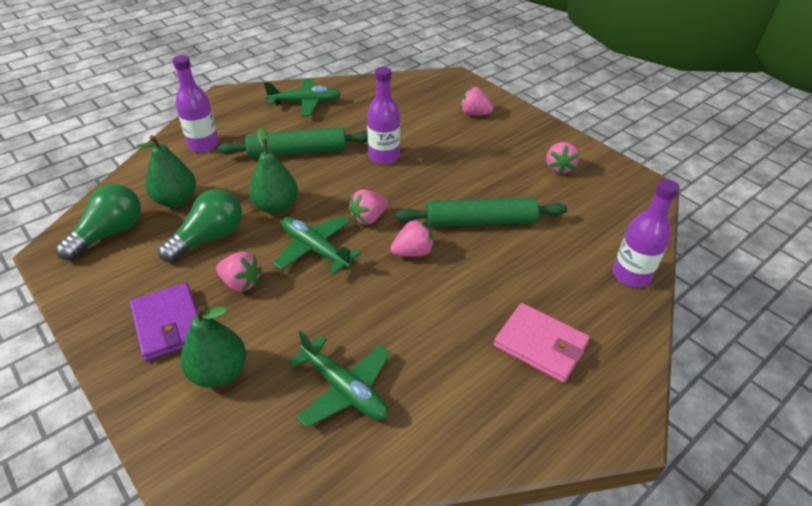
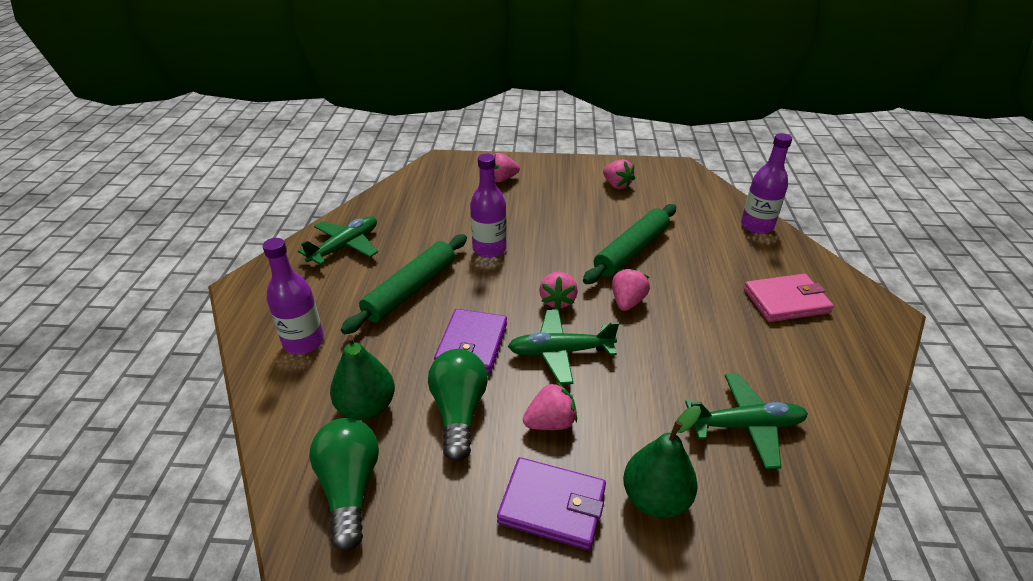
camera: 45 degrees left, 5 degrees down
(276, 207) = (472, 344): green pear -> purple wallet

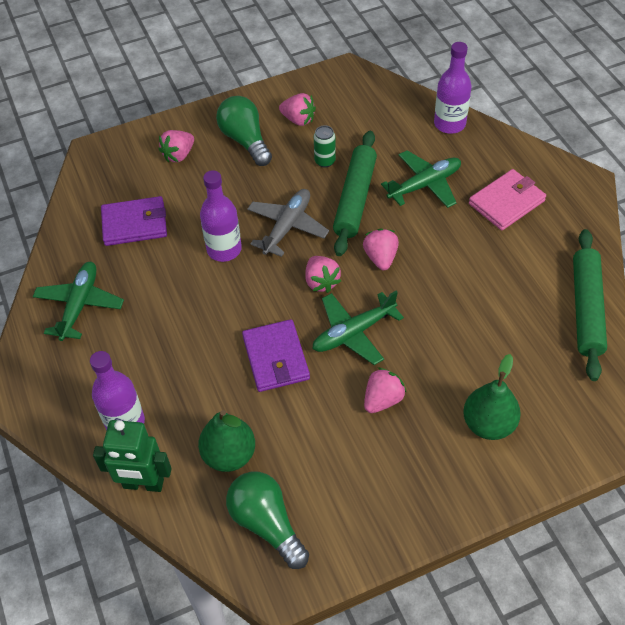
camera: 25 degrees left, 15 degrees up
(274, 398) = (143, 484): none -> green robot
(410, 290) = (182, 326): green rolling pin -> green rolling pin (586, 309)
(459, 412) = (307, 424): green light bulb -> green light bulb (245, 140)
(552, 505) = (422, 463): purple wallet -> purple wallet (135, 224)
(555, 251) = (287, 227): none -> grey plane
(621, 217) = (325, 161): none -> green can
(745, 426) = (523, 336): green plane -> green plane (425, 185)

